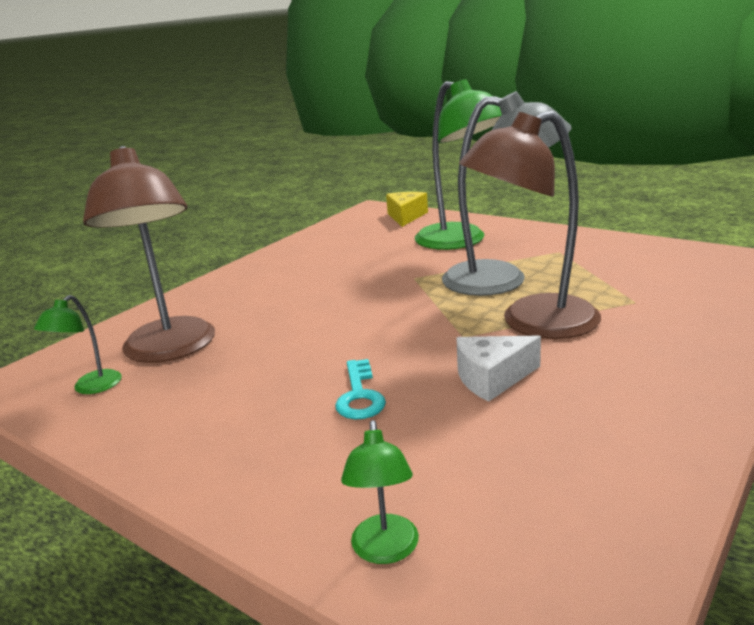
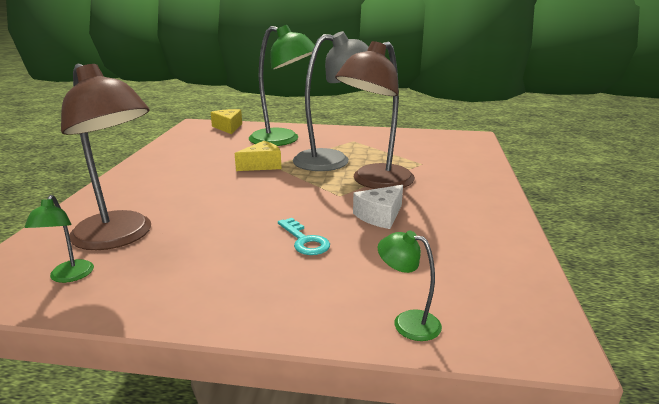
camera: 30 degrees left, 0 degrees up
(385, 551) = (407, 322): green lamp -> green lamp turned 150 degrees clockwise
(401, 276) = (262, 165): none -> yellow cheese

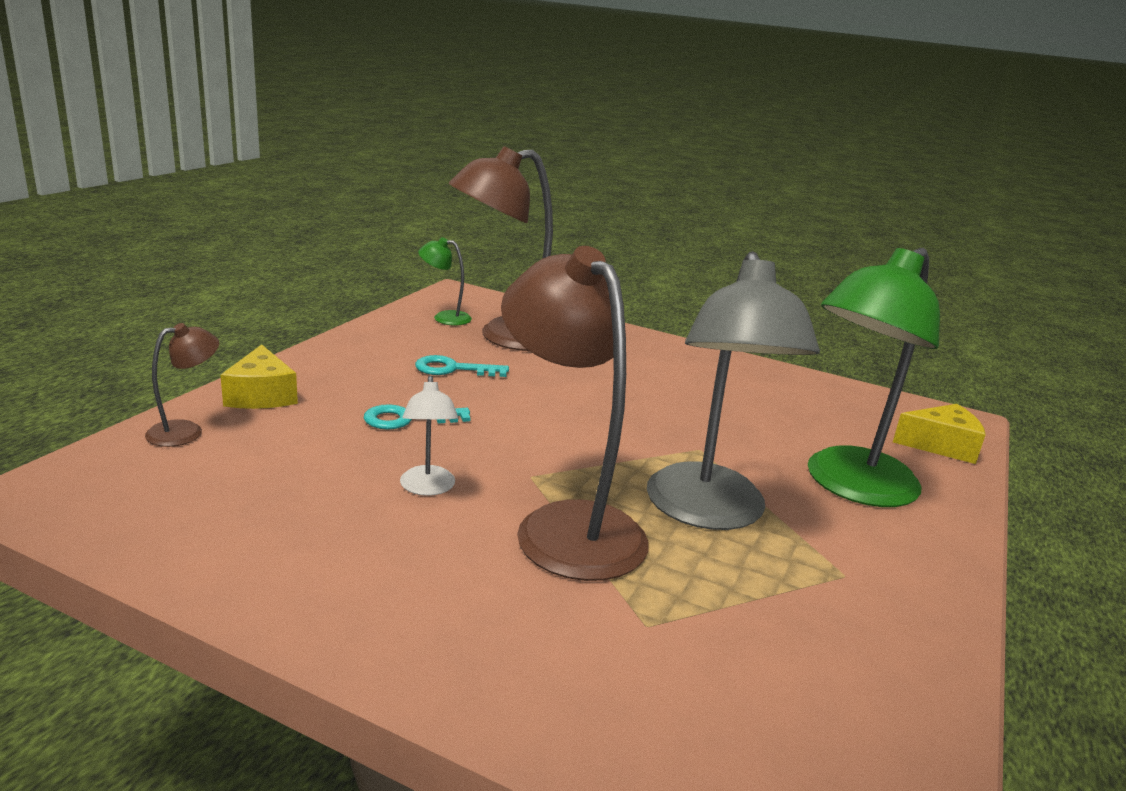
camera: 105 degrees right, 0 degrees up
(204, 244) = (453, 369): none -> turquoise key
(262, 165) = (701, 440): yellow cheese -> yellow cheese (261, 395)
(380, 216) = (427, 488): white cheese -> white lamp
(407, 322) = (186, 431): green lamp -> brown lamp

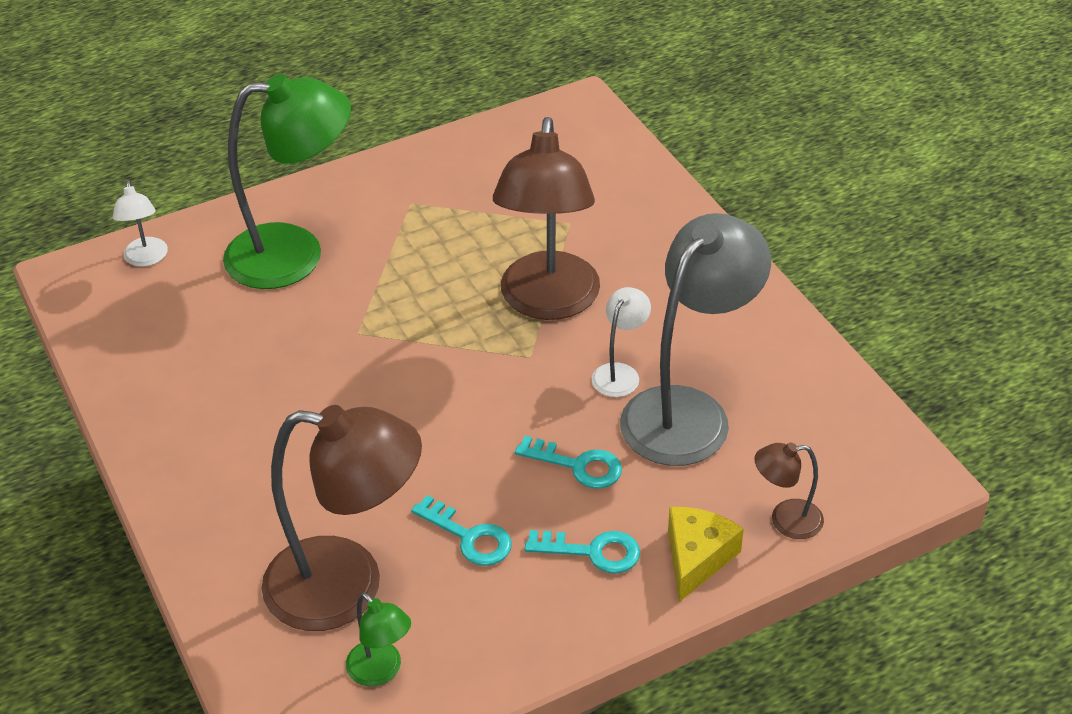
camera: 140 degrees left, 20 degrees up
(352, 381) = (592, 552): none -> turquoise key
(708, 512) = (435, 274): grey lamp -> grey lamp (688, 411)
(941, 445) = (146, 259): yellow cheese -> white lamp

